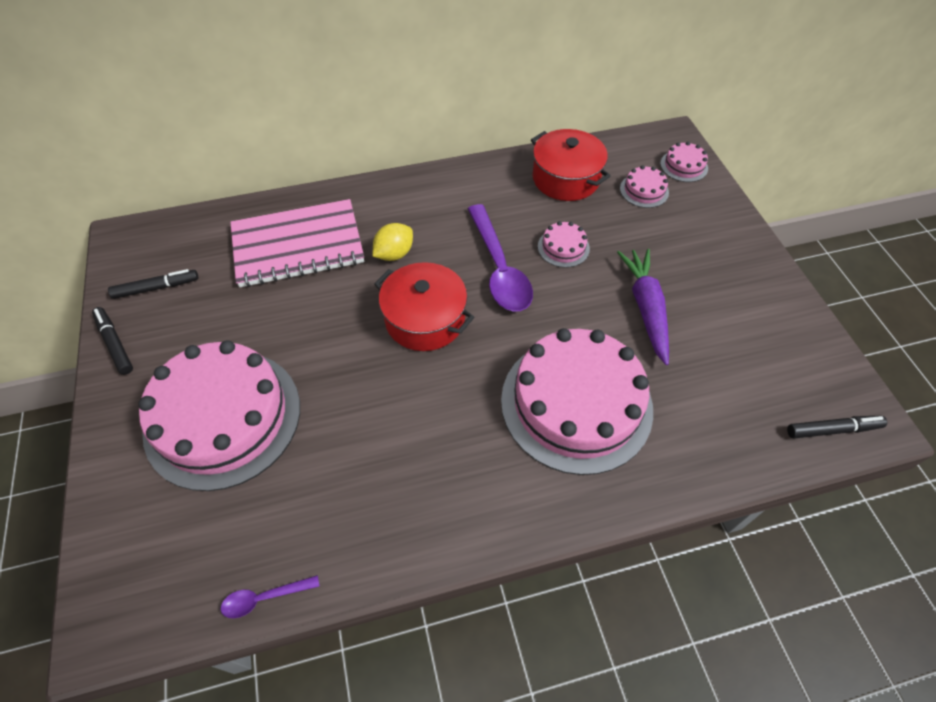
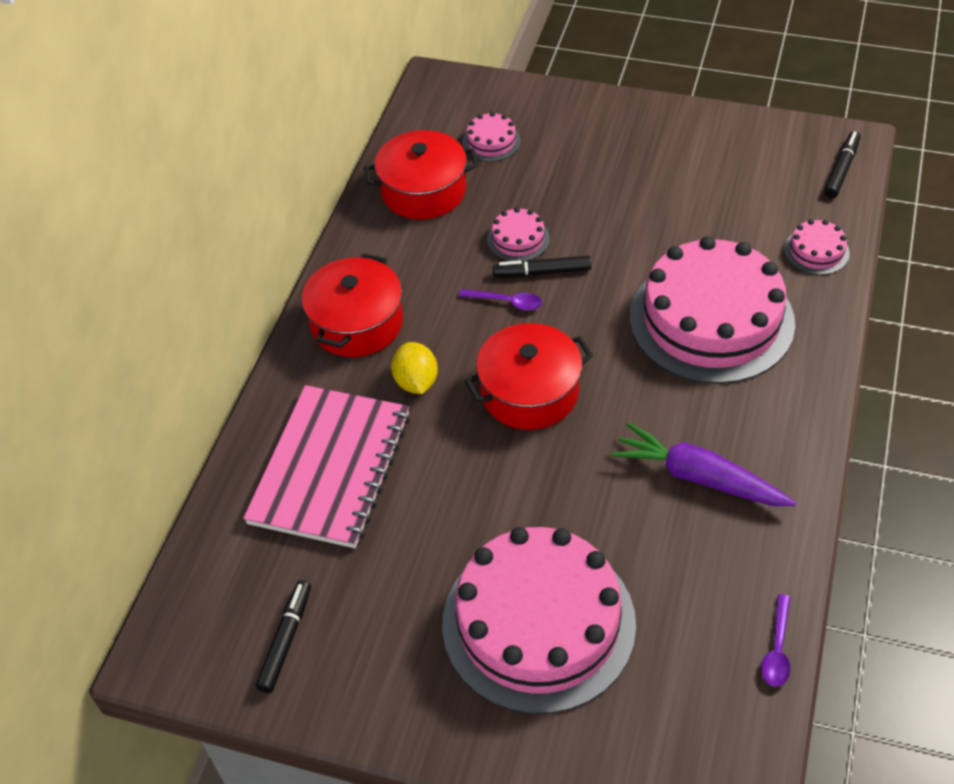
camera: 55 degrees left, 5 degrees down
(115, 344) = (349, 710): black marker -> black marker (542, 272)
(424, 201) = (357, 323): none -> red pot
(499, 268) = (506, 302): purple spoon -> purple spoon, size x0.46
(645, 308) = (639, 217): purple carrot -> purple carrot (699, 477)
(684, 166) = (483, 96): pink cake -> pink cake (816, 251)

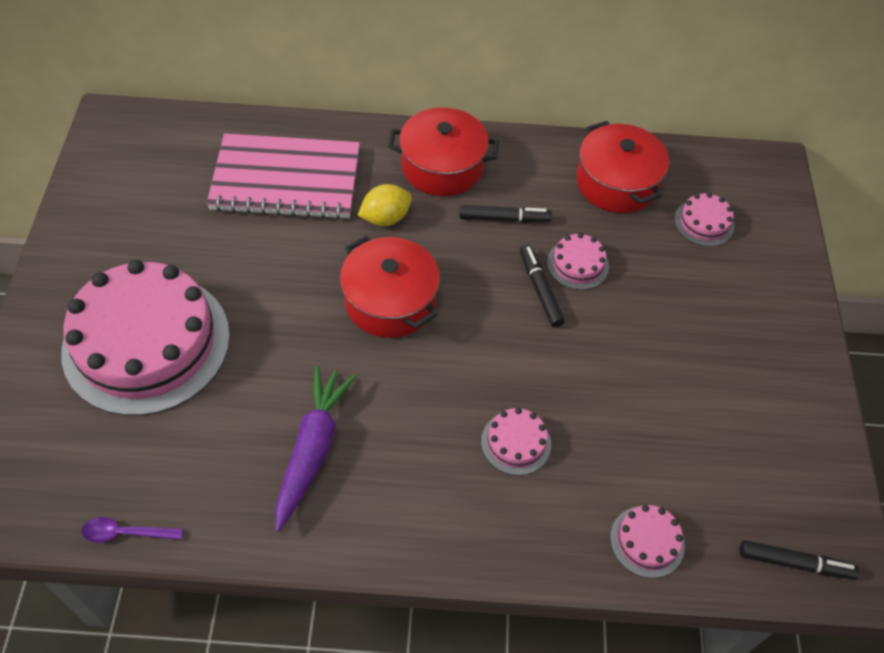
camera: 70 degrees right, 5 degrees up
(286, 640) = (126, 186): black marker -> black marker (504, 219)
(506, 302) = (494, 267): purple spoon -> none
(711, 320) = (516, 442): pink cake -> pink cake, size x0.41

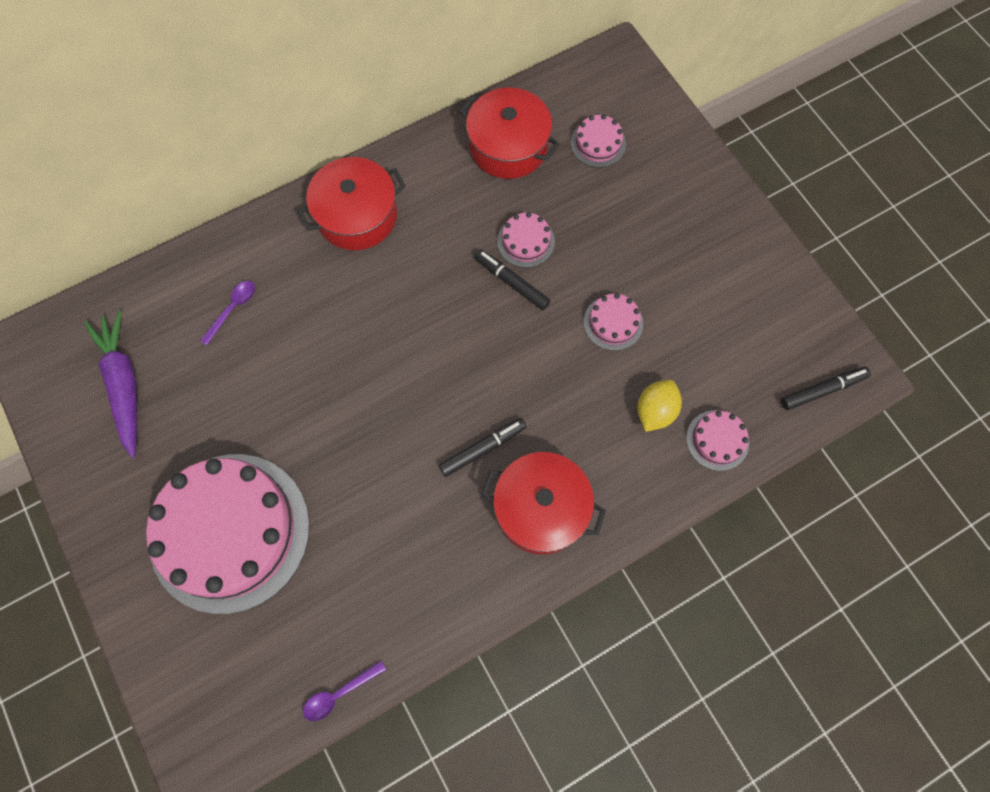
camera: 30 degrees left, 15 degrees up
(286, 180) = (232, 309): pink notebook -> purple spoon
(312, 450) = (431, 532): purple carrot -> purple carrot (124, 385)
(385, 218) = (344, 294): yellow lemon -> yellow lemon (655, 411)
(390, 301) = (401, 367): red pot -> red pot (541, 508)
(504, 219) = (441, 235): black marker -> black marker (482, 449)
(516, 442) = (578, 424): pink cake -> pink cake (613, 322)

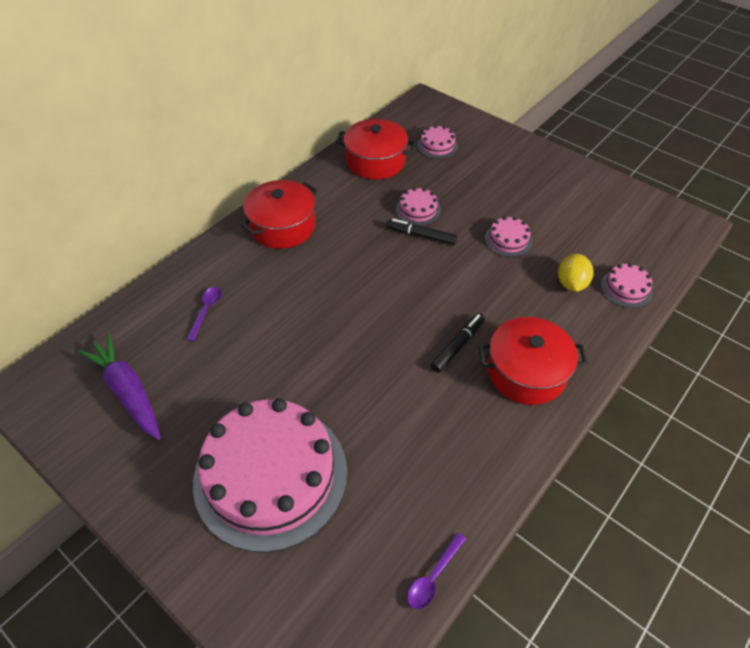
camera: 20 degrees left, 20 degrees down
(822, 390) = (675, 239): black marker -> none

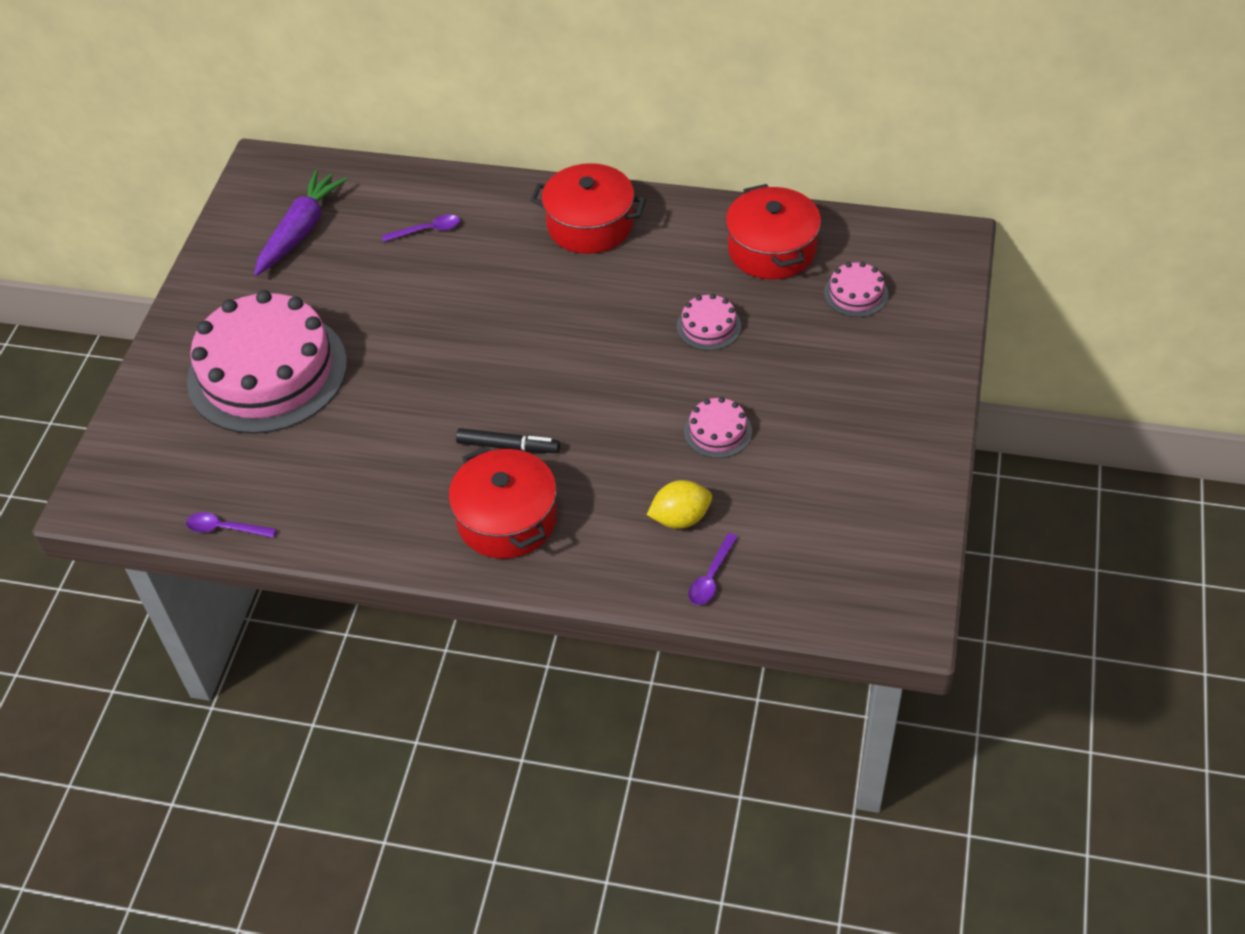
camera: 65 degrees right, 0 degrees up
(421, 236) = (663, 348): black marker -> none
(626, 288) = (711, 577): pink cake -> purple spoon

